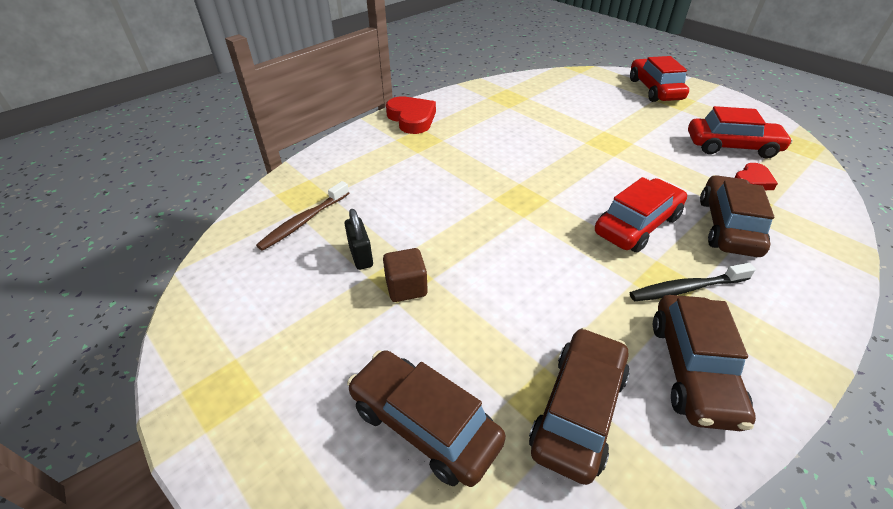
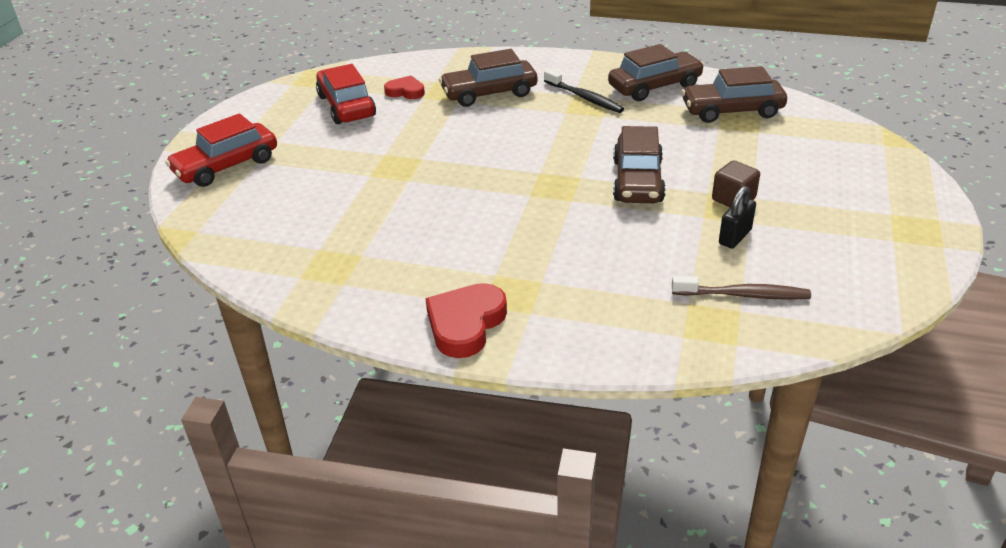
camera: 120 degrees left, 5 degrees down
(424, 424) = (812, 150): brown car -> brown car (637, 181)
(637, 225) = (530, 126): red car -> none

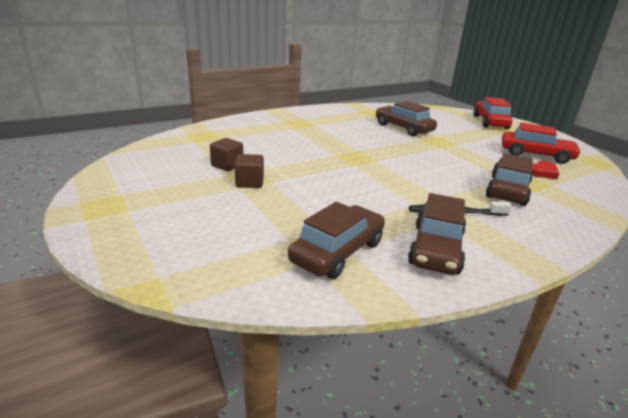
camera: 130 degrees right, 10 degrees down
(465, 324) = (298, 114): red heart -> none
(637, 181) = (319, 173): brown car -> brown car (403, 128)
(735, 237) = (227, 165): black padlock -> brown cube
(742, 295) = (198, 146): brown toothbrush -> none

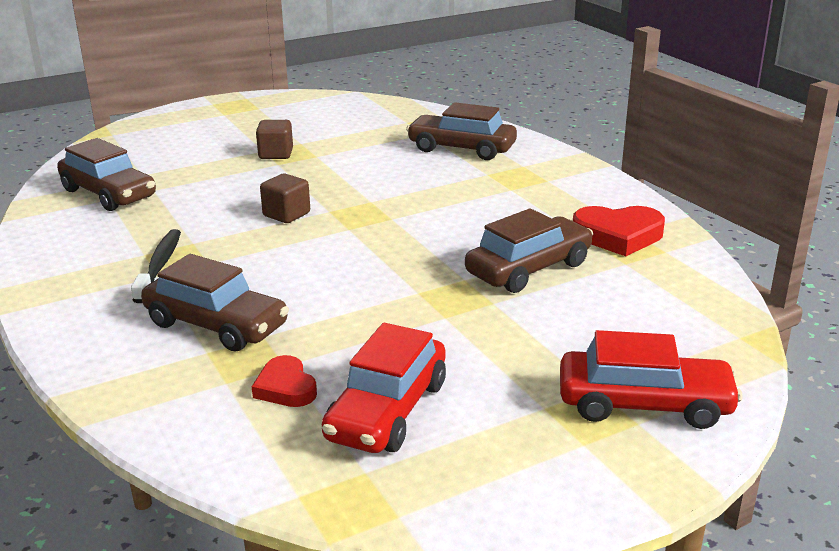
camera: 95 degrees right, 0 degrees up
(227, 165) = (327, 141): brown cube -> brown cube (286, 214)
(364, 113) = (618, 236): none -> red heart
(436, 248) = (86, 241): brown car -> brown car (461, 149)

